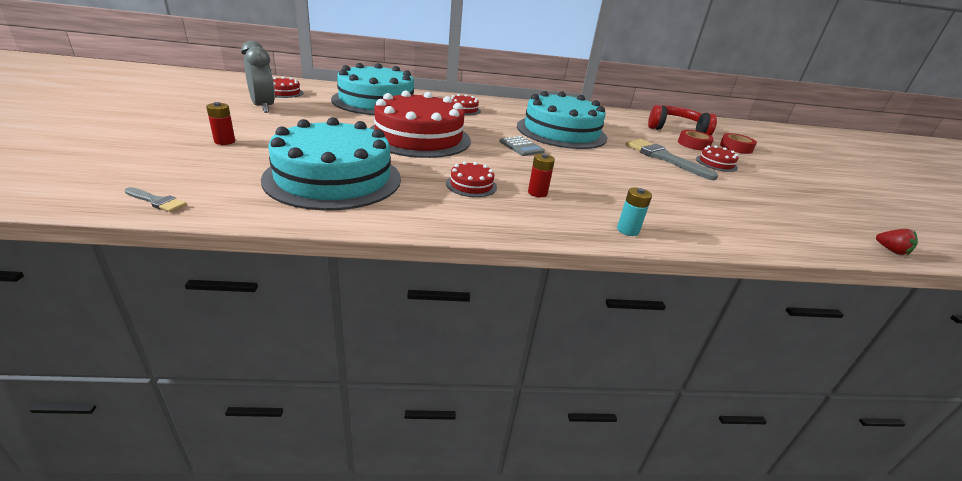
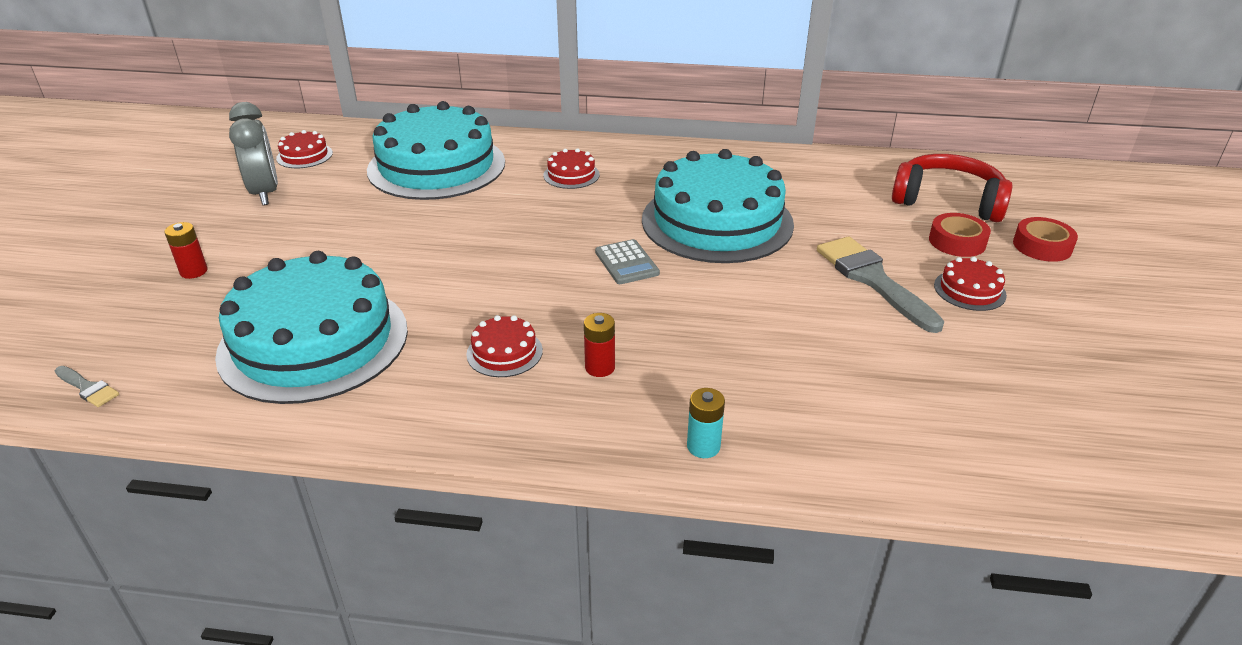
camera: 15 degrees right, 5 degrees up
(419, 137) = (469, 248): red cake -> none
(891, 250) = (1168, 500): red strawberry -> none

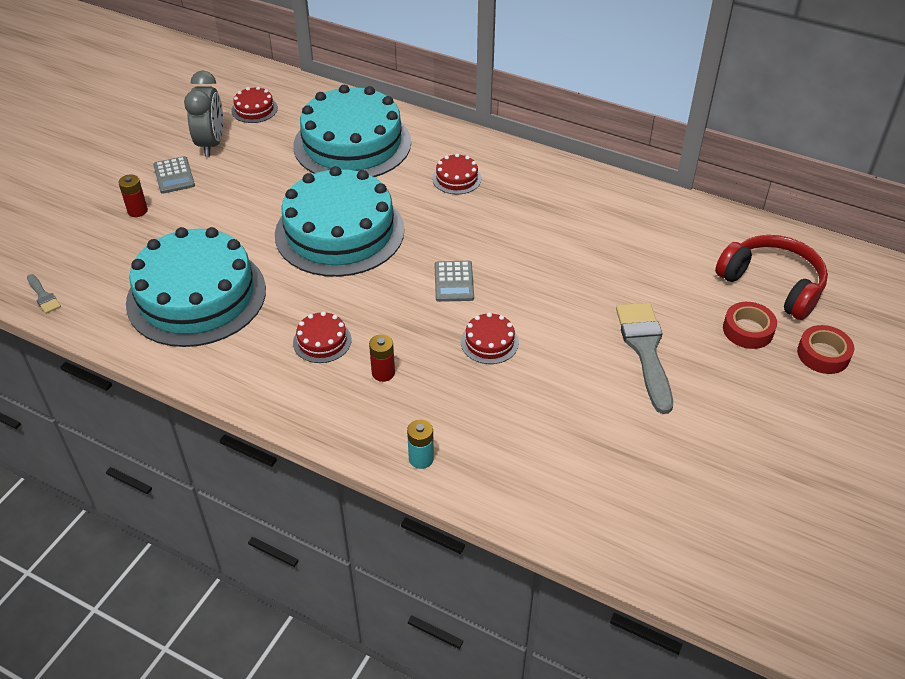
camera: 20 degrees right, 10 degrees up
(229, 229) = (174, 175): none -> grey calculator
(717, 221) = (551, 257): turquoise cake -> turquoise cake (339, 232)
(969, 290) = (721, 381): red cake -> red cake (489, 342)

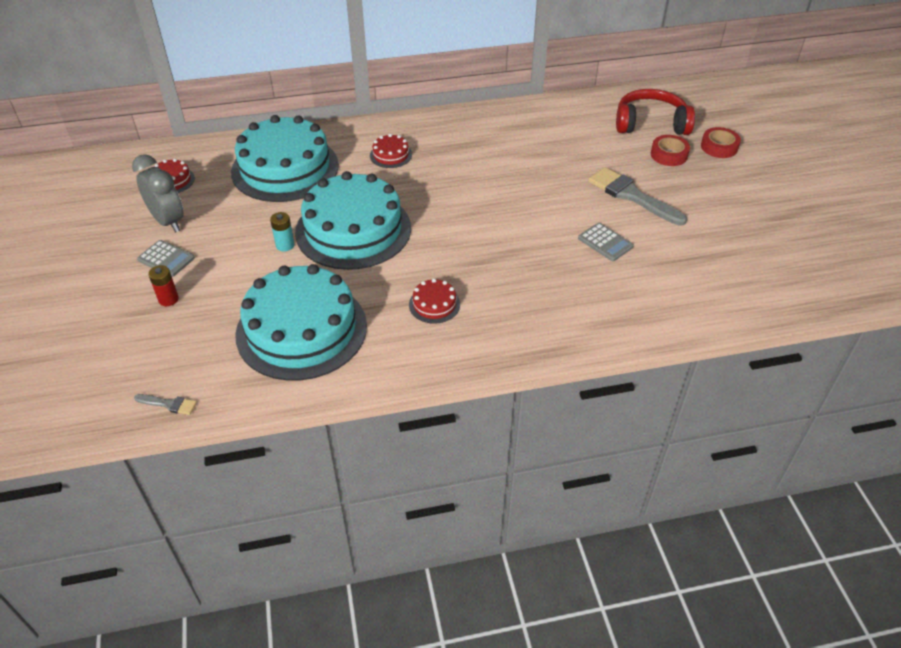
camera: 40 degrees left, 0 degrees up
(383, 373) = (500, 299): red battery -> none
(421, 458) = (589, 334): turquoise battery -> turquoise battery (285, 245)
(454, 282) = (472, 219): grey calculator -> grey calculator (605, 242)
(489, 342) = (541, 242): red cake -> none

